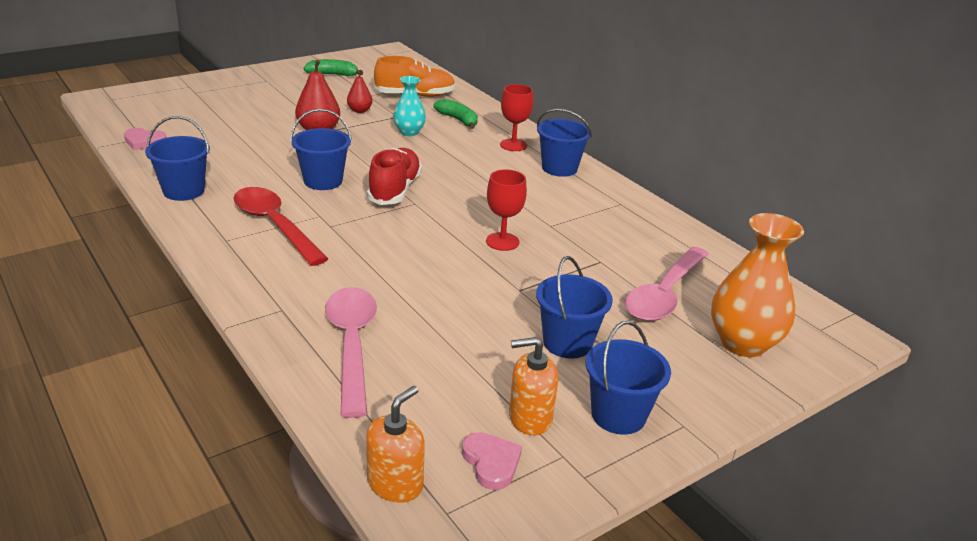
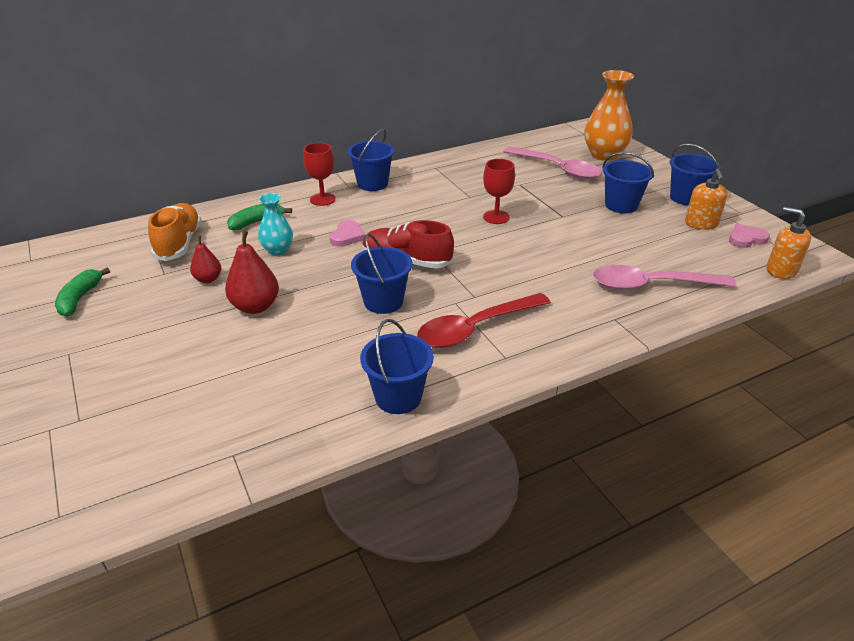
camera: 80 degrees left, 5 degrees up
(144, 141) = (246, 451): pink heart -> pink heart (347, 236)

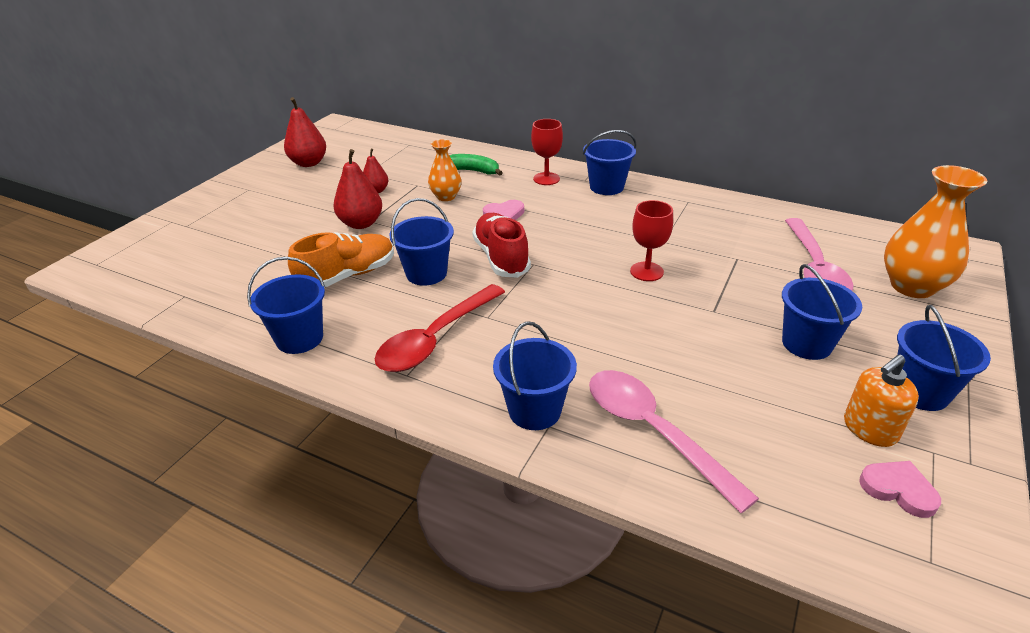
camera: 55 degrees right, 0 degrees up
(80, 298) = (308, 163): green banana -> red pear
(179, 243) = (409, 160): orange shoe -> orange shoe (348, 276)
(278, 250) = (446, 197): turquoise vase -> orange vase
(476, 328) = (436, 338): red spoon -> red spoon turned 75 degrees counterclockwise
(595, 318) = (534, 410): none -> blue bucket
(781, 270) = (860, 557): orange soap dispenser -> none

